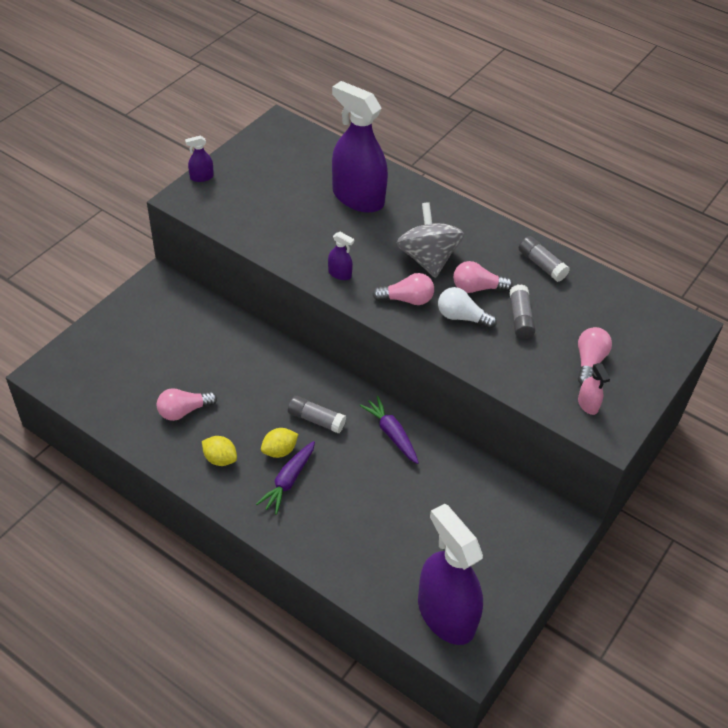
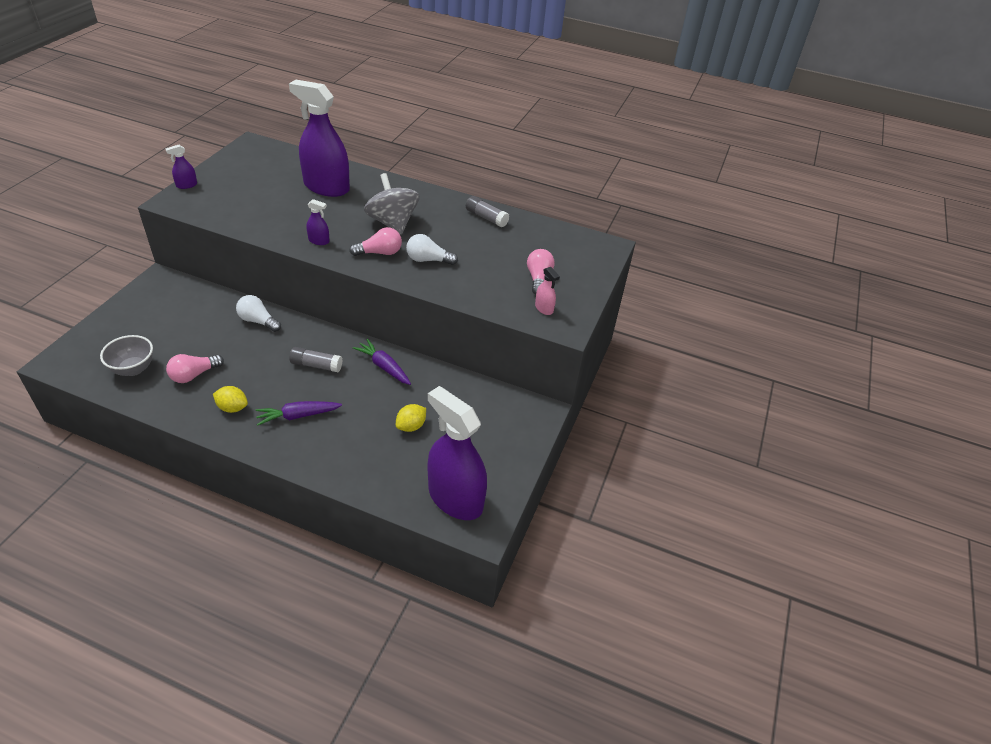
camera: 15 degrees left, 5 degrees down
(122, 393) = (133, 369): none -> grey bowl
(259, 352) = (258, 321): none -> white light bulb
(279, 451) = (286, 393): yellow lemon -> yellow lemon (411, 426)
(288, 481) = (298, 416): purple carrot -> purple carrot turned 60 degrees clockwise
(477, 288) = (437, 238): pink light bulb -> none
(520, 318) = (476, 255): grey glue stick -> none

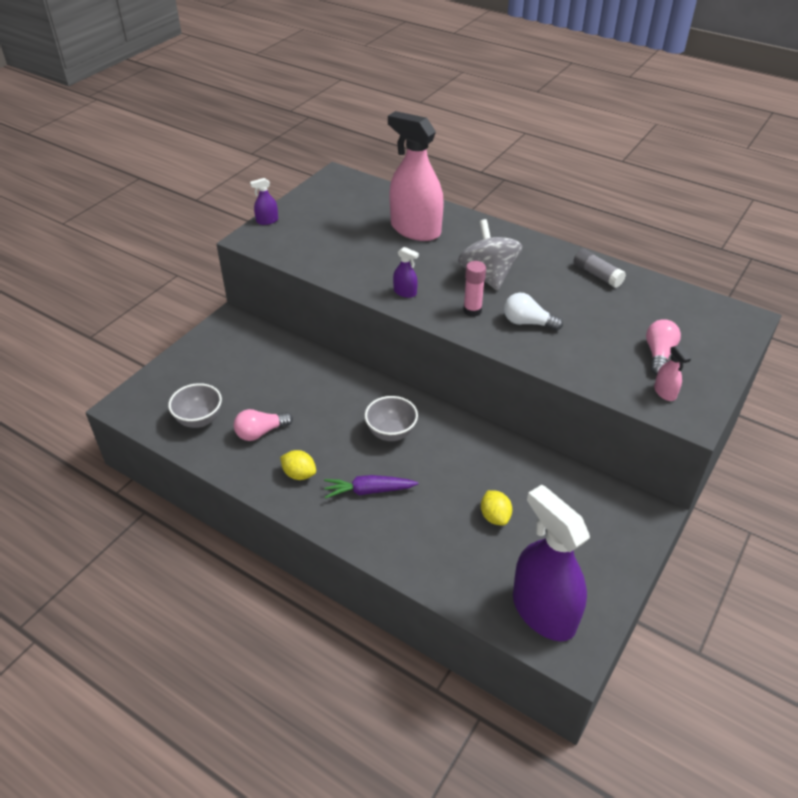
camera: 15 degrees right, 0 degrees up
(258, 321) = (331, 376): white light bulb -> none
(316, 365) = (391, 433): grey glue stick -> grey bowl
(326, 187) = (415, 229): purple spray bottle -> pink spray bottle
(379, 253) = (472, 310): pink light bulb -> pink glue stick
(384, 367) = (466, 442): purple carrot -> none
(411, 426) = (495, 516): yellow lemon -> yellow lemon turned 75 degrees counterclockwise

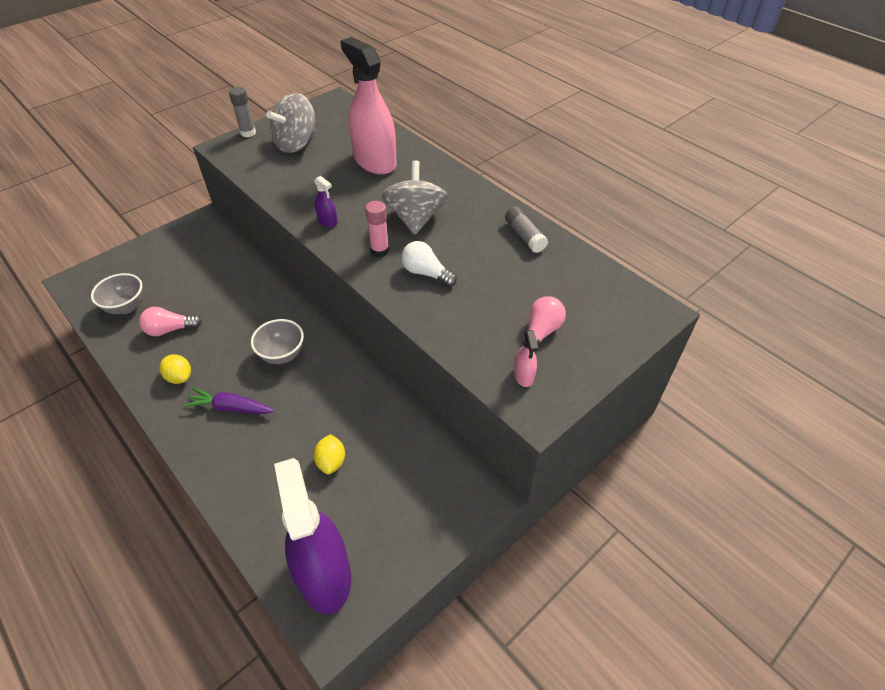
camera: 15 degrees right, 5 degrees up
(267, 221) = (248, 133): purple spray bottle -> grey glue stick
(325, 224) = (296, 143): none -> grey spinning top

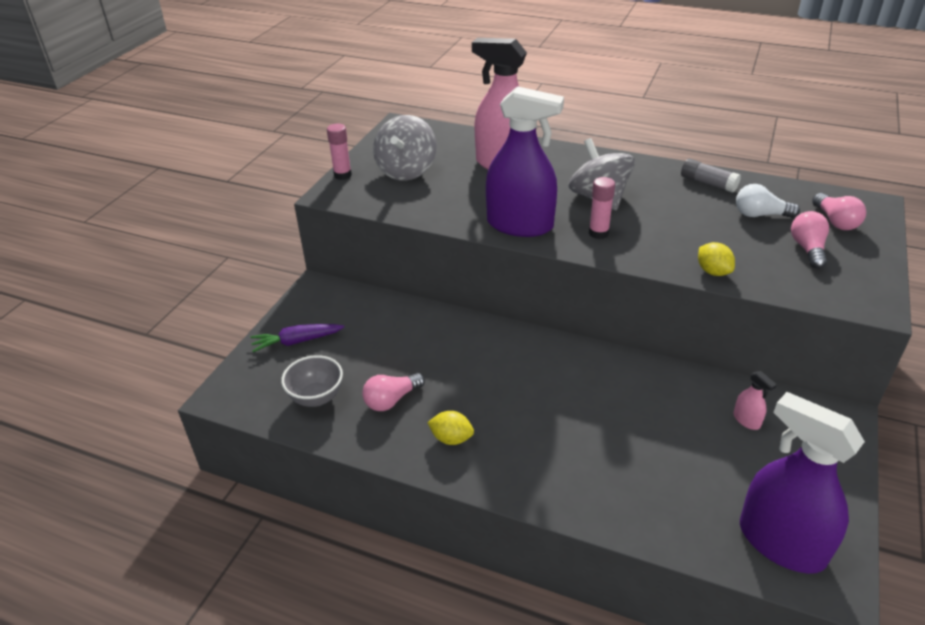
camera: 25 degrees left, 10 degrees down
(231, 407) = (536, 444): purple carrot -> purple carrot (297, 341)
(248, 133) = (342, 175): grey glue stick -> pink glue stick
(282, 355) = (536, 378): grey bowl -> none
(327, 221) = (520, 225): purple spray bottle -> purple spray bottle, size x2.49
(331, 461) = (684, 448): yellow lemon -> yellow lemon (713, 272)
(426, 273) = (661, 237): white light bulb -> white light bulb (760, 215)
(523, 375) = (833, 284): pink spray bottle -> pink spray bottle (746, 420)
(599, 315) = (835, 221): none -> pink light bulb

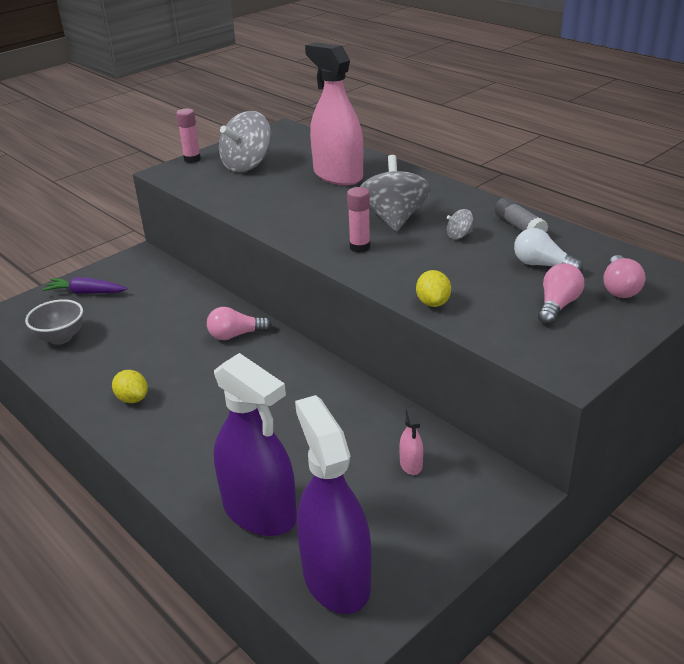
camera: 25 degrees right, 5 degrees down
(391, 400) = (115, 356): pink light bulb -> pink light bulb (236, 335)
(520, 225) = (296, 226): purple spray bottle -> purple spray bottle (259, 511)
(669, 202) = (459, 235): none -> grey spinning top

